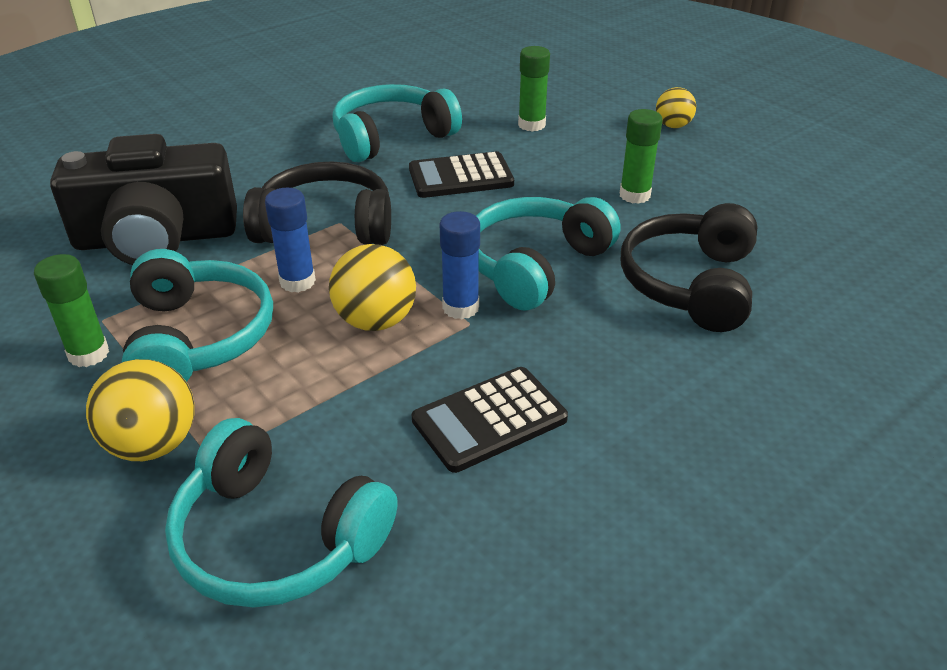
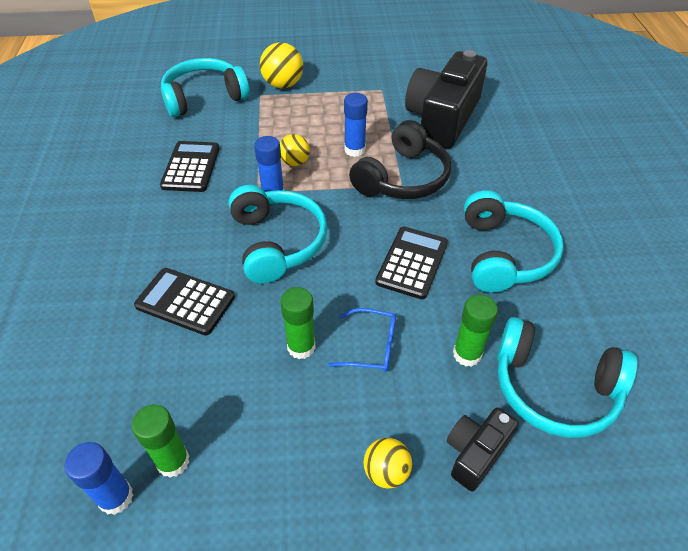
camera: 125 degrees right, 10 degrees up
(88, 354) = (358, 82): green glue stick -> green glue stick (173, 461)
(198, 337) = (340, 110): turquoise headphones -> turquoise headphones (554, 389)
(375, 321) = (294, 162): yellow ball -> yellow ball, size x0.63
(584, 164) = (371, 346): none -> blue glasses
(609, 102) = (475, 453): none -> black camera
(690, 284) = (185, 302): black headphones -> black calculator
(873, 216) = (116, 497): none -> blue glue stick

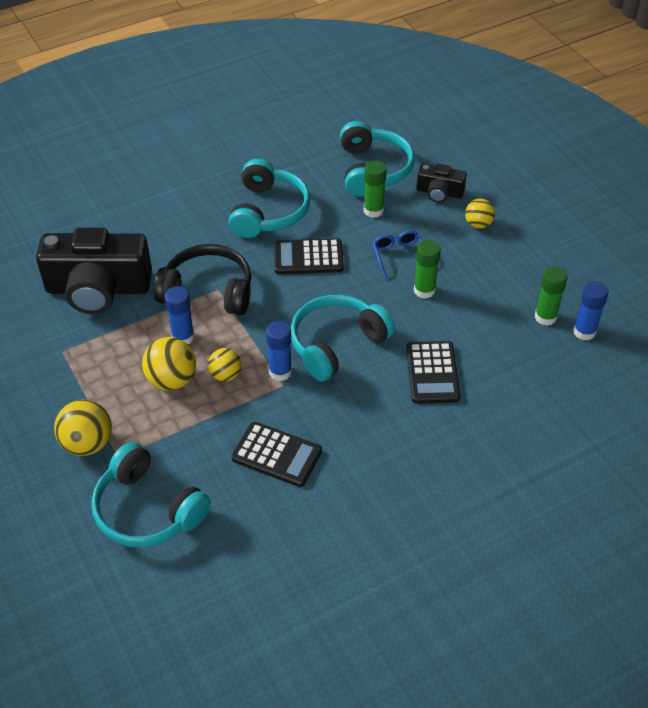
camera: 115 degrees left, 0 degrees up
(191, 167) = (277, 455): black calculator -> black calculator turned 135 degrees counterclockwise
(311, 133) = (172, 380): none -> yellow ball
(504, 254) = (268, 211): turquoise headphones -> turquoise headphones turned 120 degrees clockwise

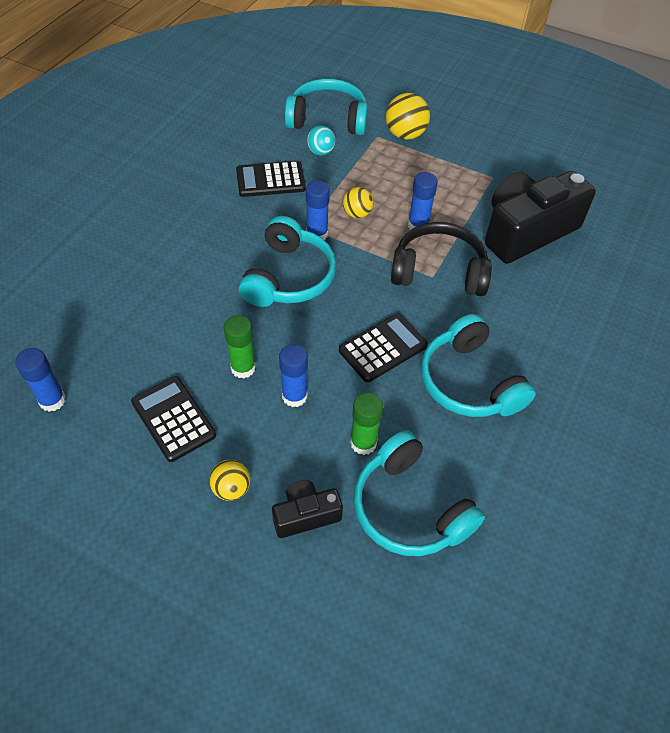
camera: 145 degrees right, 5 degrees up
(172, 380) = (393, 193): yellow ball -> none
(196, 466) = (321, 152): none -> turquoise ball
(208, 291) = (439, 271): black headphones -> black headphones turned 150 degrees counterclockwise
(399, 256) = (294, 396): blue glasses -> blue glue stick
(432, 373) = (187, 290): black calculator -> black calculator (173, 419)
(545, 317) = (101, 398): green glue stick -> none

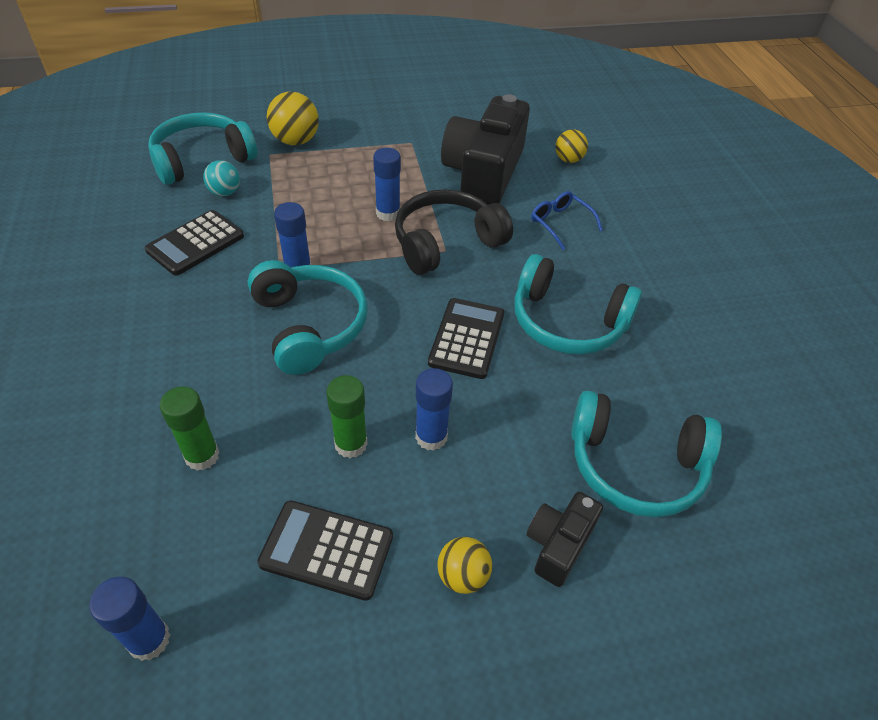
camera: 40 degrees left, 5 degrees down
(357, 214) = (319, 231): yellow ball -> yellow ball (568, 160)
(363, 443) = (538, 436): green glue stick -> green glue stick (202, 456)
(547, 305) = (560, 223): none -> blue glasses

